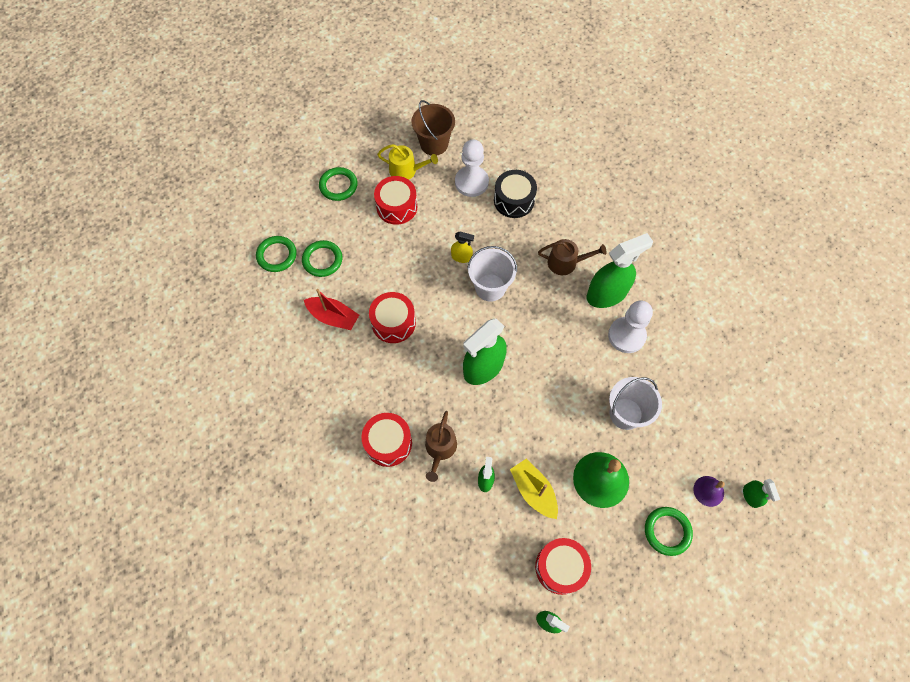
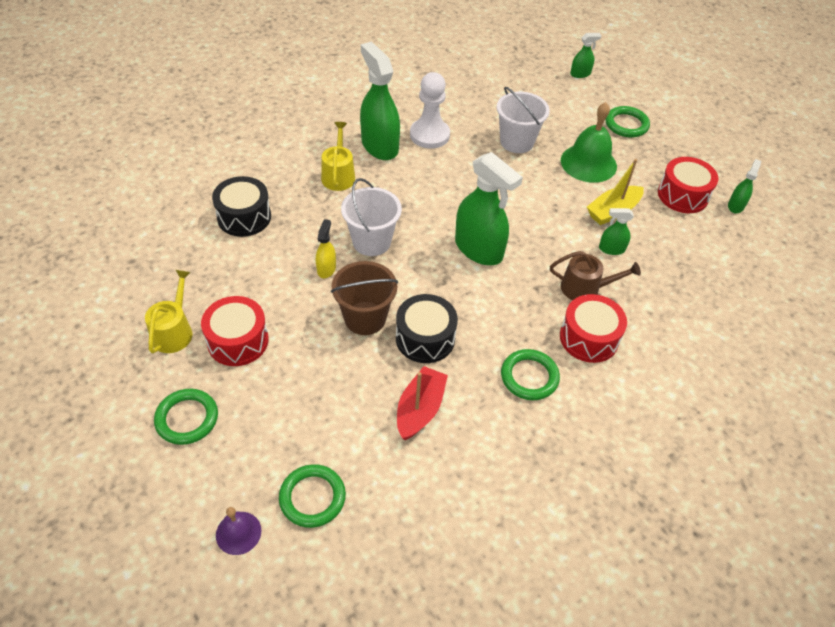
camera: 95 degrees left, 15 degrees down
(322, 260) = (324, 431): green ring -> green ring (529, 377)
(393, 323) = (425, 338): red drum -> black drum
(434, 144) = (132, 299): brown bucket -> brown bucket (365, 318)
(471, 182) = (208, 258): white pawn -> none
(566, 262) = (338, 175): brown watering can -> yellow watering can
(708, 491) = (582, 97): purple bell -> purple bell (238, 533)

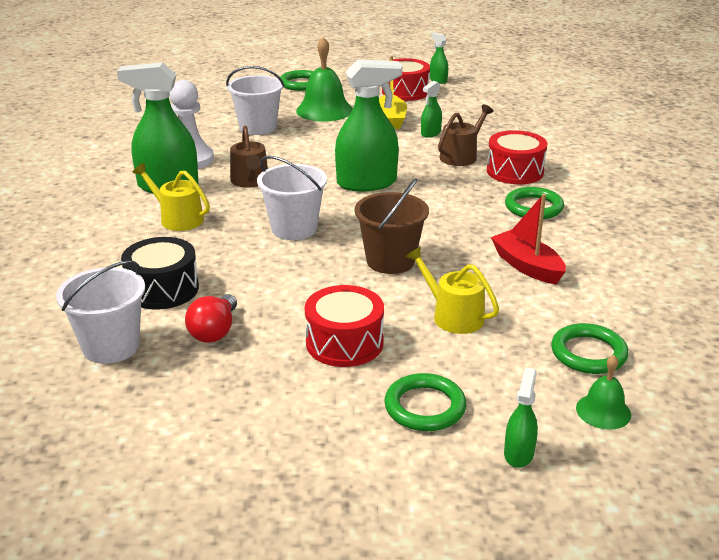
camera: 55 degrees left, 20 degrees down
(167, 229) = (111, 346): none -> white bucket
(174, 331) = (284, 383): yellow watering can -> yellow watering can (453, 316)
(211, 268) = (214, 331): none -> red light bulb
(238, 533) = (603, 411): purple bell -> green bell
(326, 268) = (301, 262): yellow spray bottle -> none
(424, 183) = (250, 181): none -> brown watering can
(425, 338) = (446, 239): black drum -> none
(580, 74) = (215, 79): green spray bottle -> green spray bottle (518, 453)

